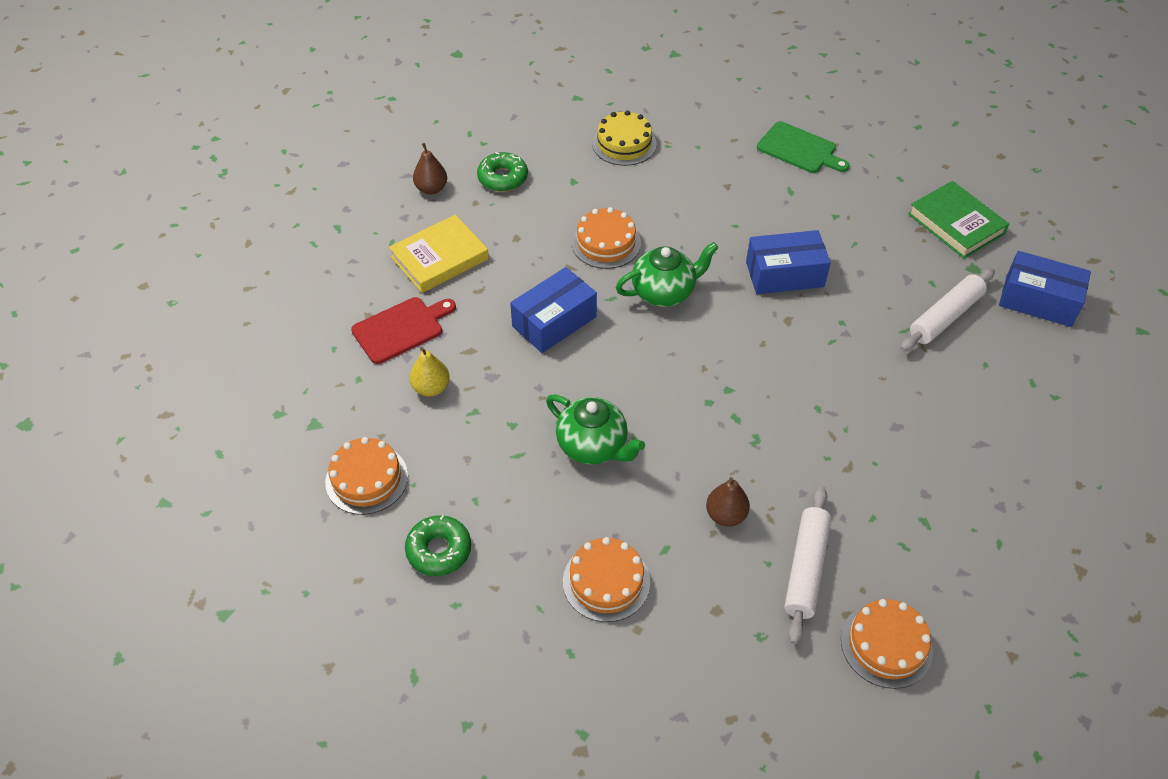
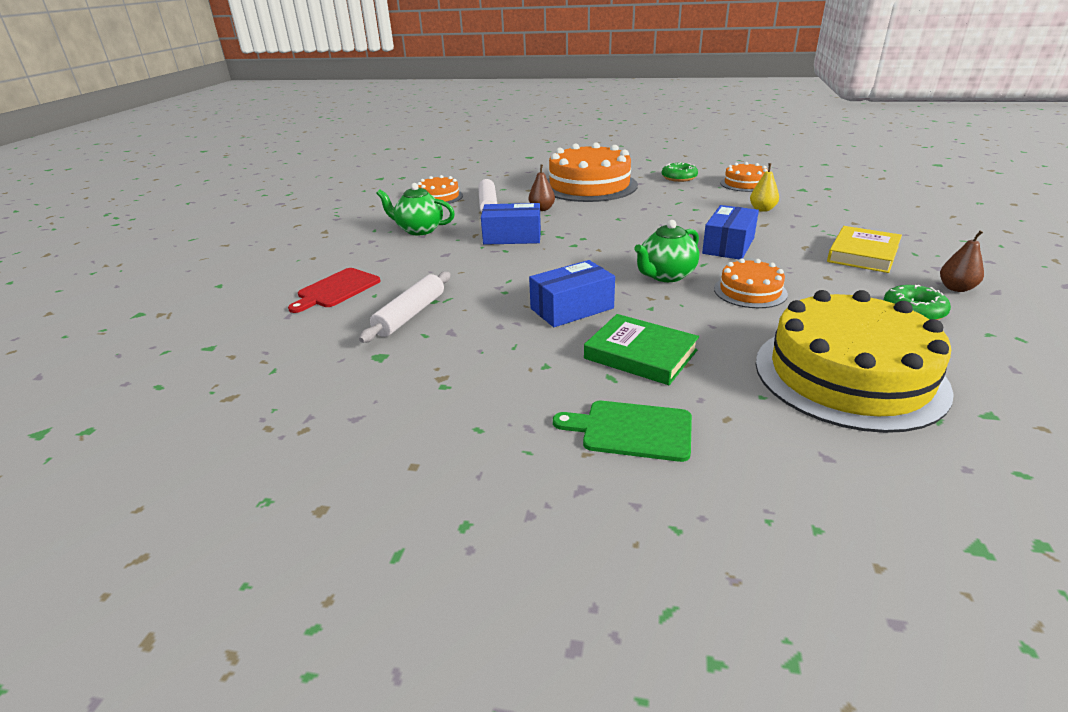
camera: 160 degrees right, 20 degrees down
(401, 329) = (822, 222): red cutting board -> red cutting board (336, 289)
(593, 446) = (639, 212): green teapot -> green teapot (419, 230)
(606, 581) = (589, 186): orange cake -> orange cake, size x2.02
(624, 144) = (849, 375): yellow cake -> yellow cake, size x2.02
(956, 223) = (398, 394): green book -> green book (640, 354)
(1038, 300) = (312, 346): blue box -> blue box (512, 237)

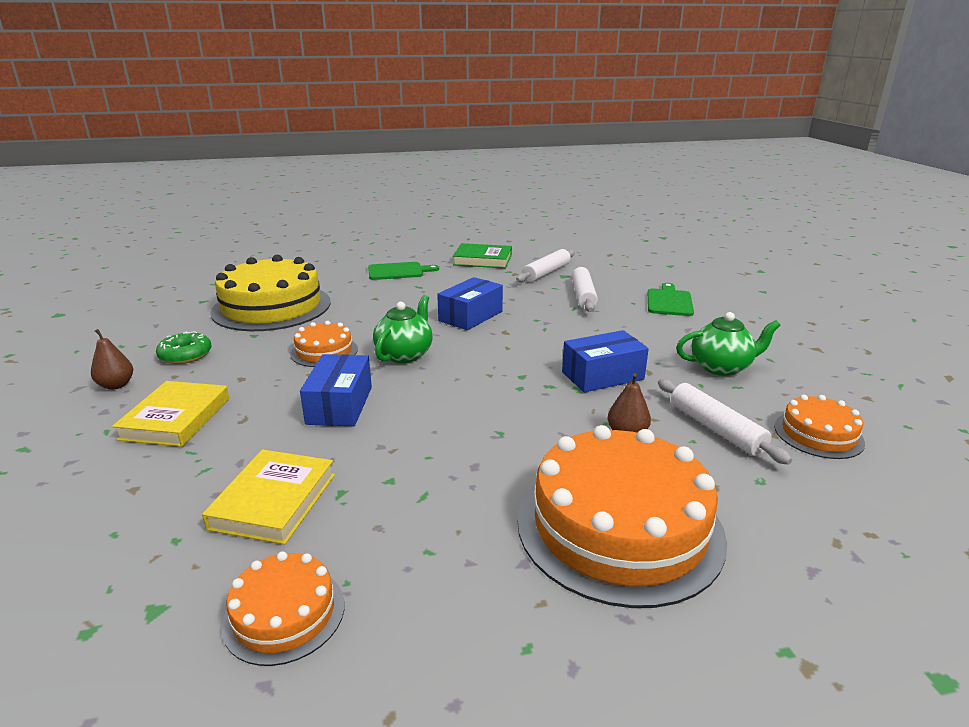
camera: 155 degrees right, 5 degrees down
(336, 289) = (669, 301): red cutting board -> green cutting board
(394, 368) = (546, 273): none -> white rolling pin
(640, 354) = (405, 298): green book -> green book (482, 260)
(679, 177) = (446, 615): green donut -> none
(762, 209) = (273, 501): yellow pear -> yellow book

